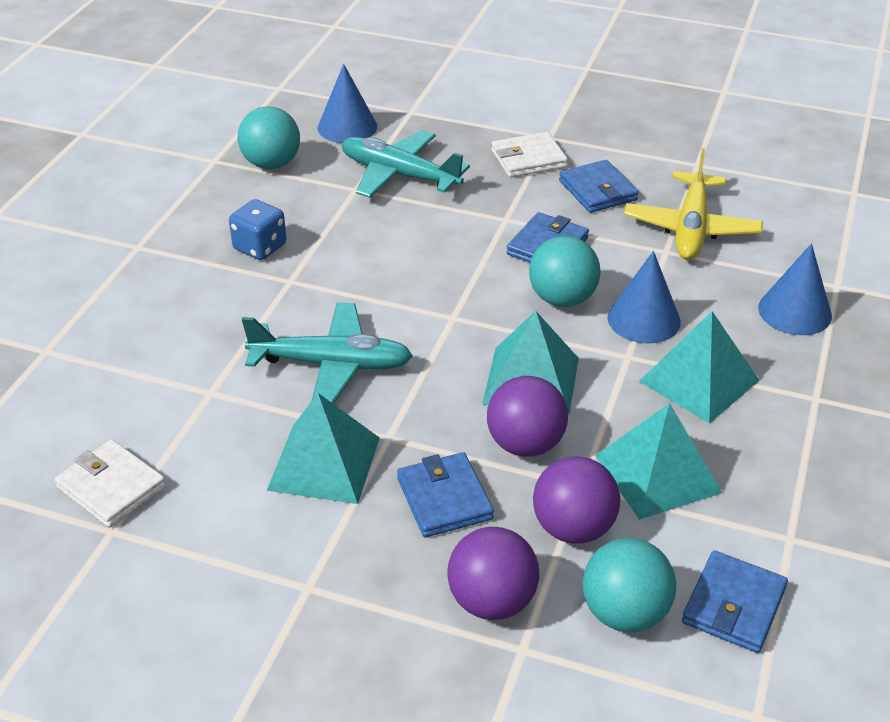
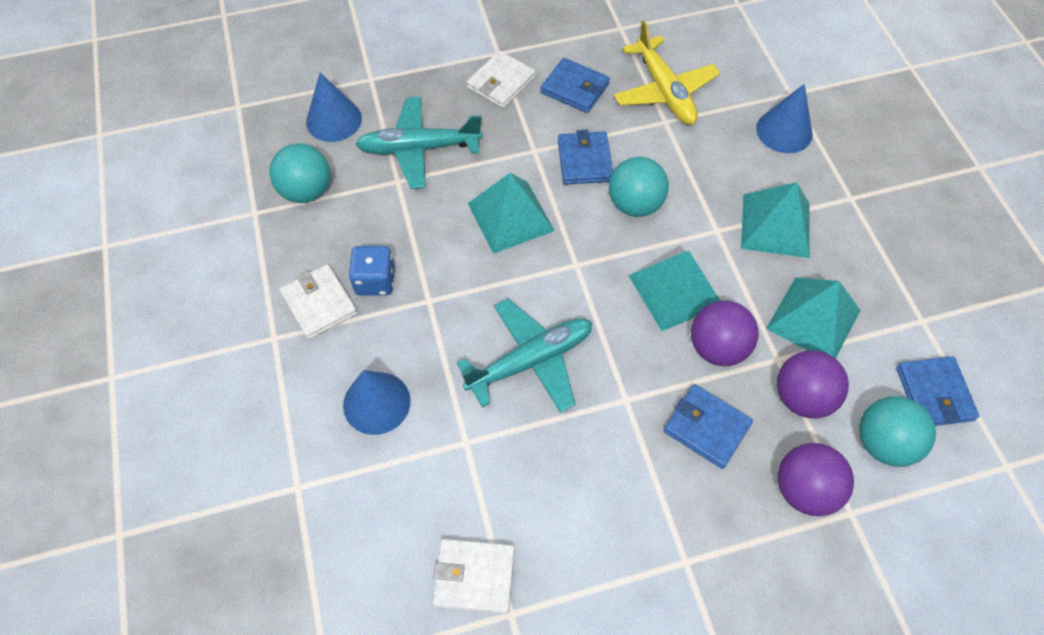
camera: 35 degrees left, 20 degrees up
(198, 241) = (319, 303): none -> white wallet
(324, 463) = (603, 451): turquoise pyramid -> turquoise pyramid (510, 216)
(643, 319) = (700, 192): blue cone -> blue cone (376, 403)

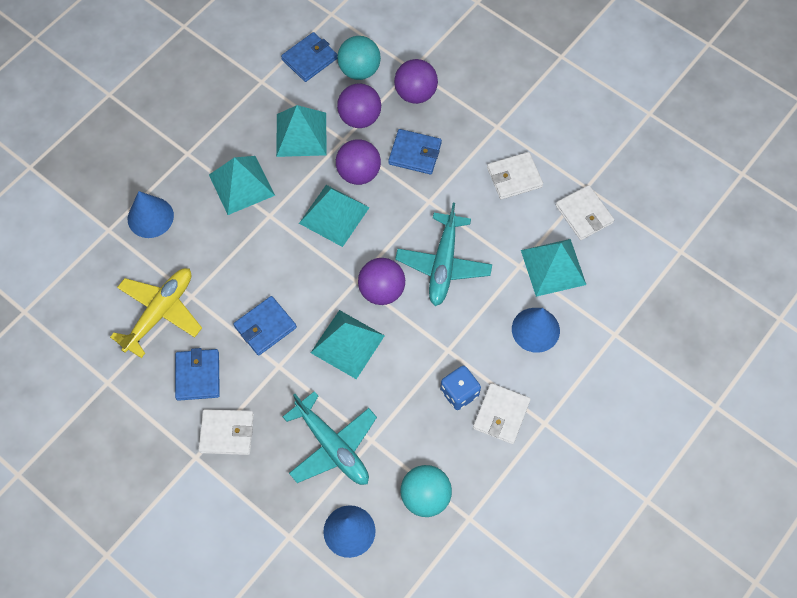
camera: 125 degrees left, 5 degrees up
(434, 480) = (553, 267): none -> turquoise pyramid
(531, 360) = (443, 264): turquoise plane -> turquoise plane turned 105 degrees counterclockwise
(546, 281) = (382, 290): none -> purple ball
(591, 526) = (514, 177): none -> white wallet
(634, 204) = (282, 274): turquoise ball -> none
(706, 427) = (415, 153): blue wallet -> blue wallet turned 75 degrees counterclockwise

